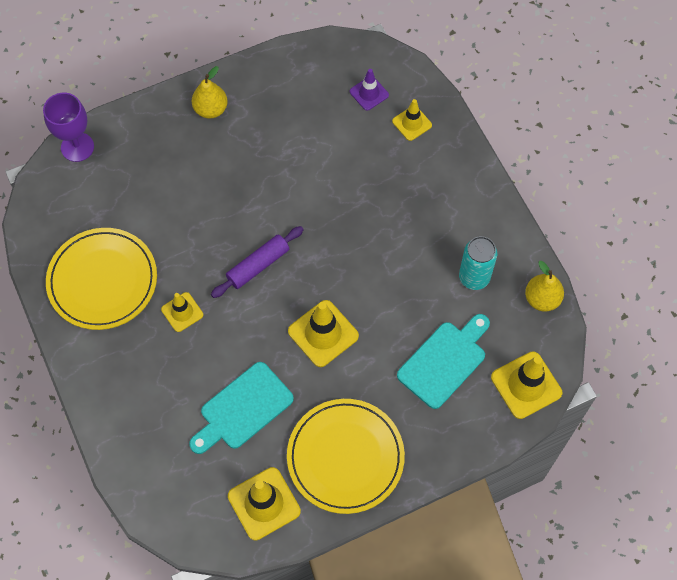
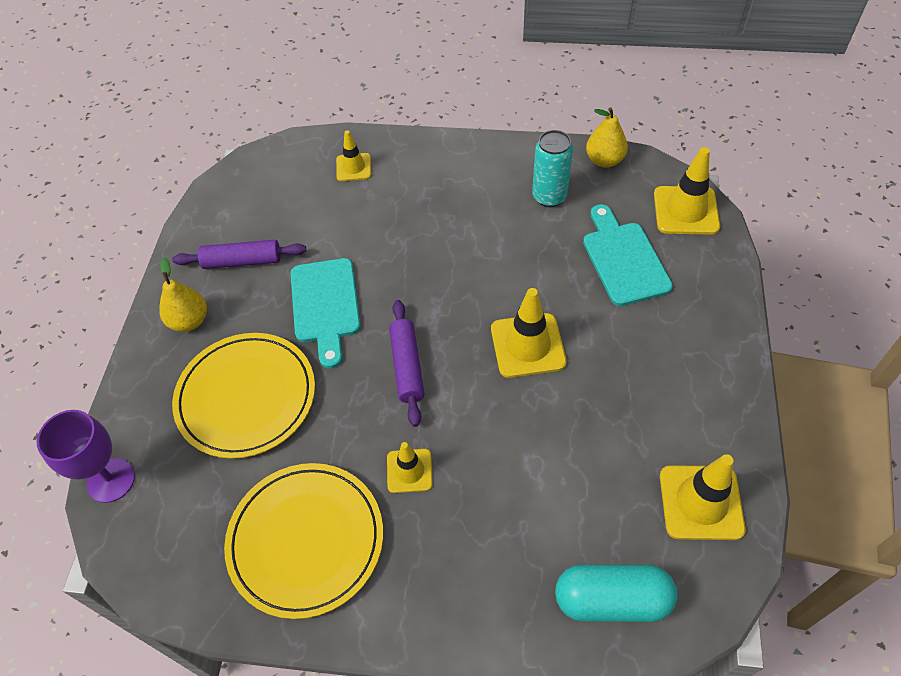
camera: 55 degrees left, 10 degrees down
(164, 478) = (612, 600): none -> turquoise capsule
(243, 408) = (570, 466): turquoise cutting board -> turquoise cutting board (325, 305)
(278, 107) = (242, 261): none -> purple rolling pin
(345, 457) = (684, 394): yellow plate -> yellow plate (246, 397)
(369, 93) = (294, 183): purple traffic cone -> none

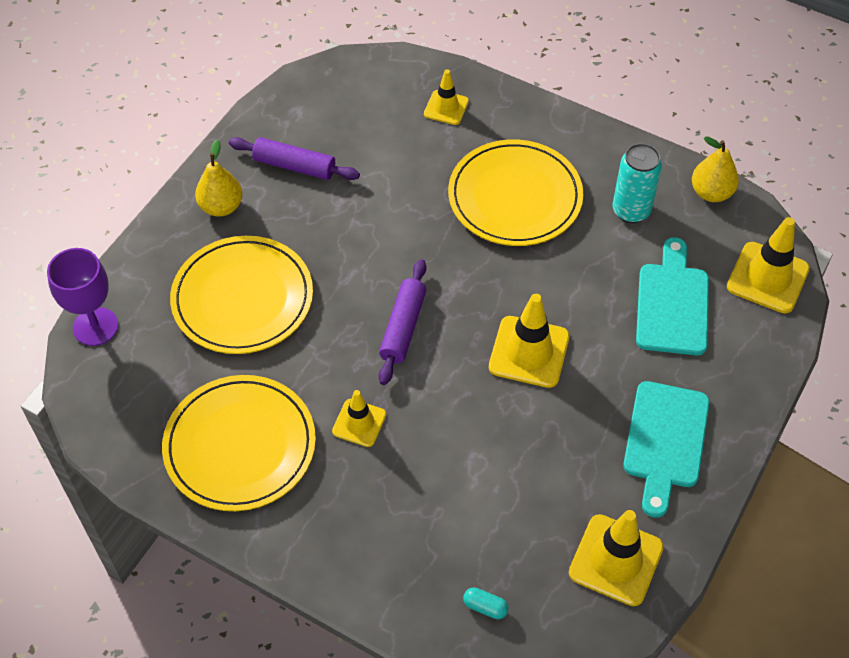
camera: 20 degrees right, 0 degrees up
(325, 305) = (353, 239): turquoise cutting board -> turquoise cutting board (665, 440)
(448, 219) = (515, 197): none -> yellow plate
(612, 600) = (485, 607): turquoise capsule -> turquoise capsule, size x0.41

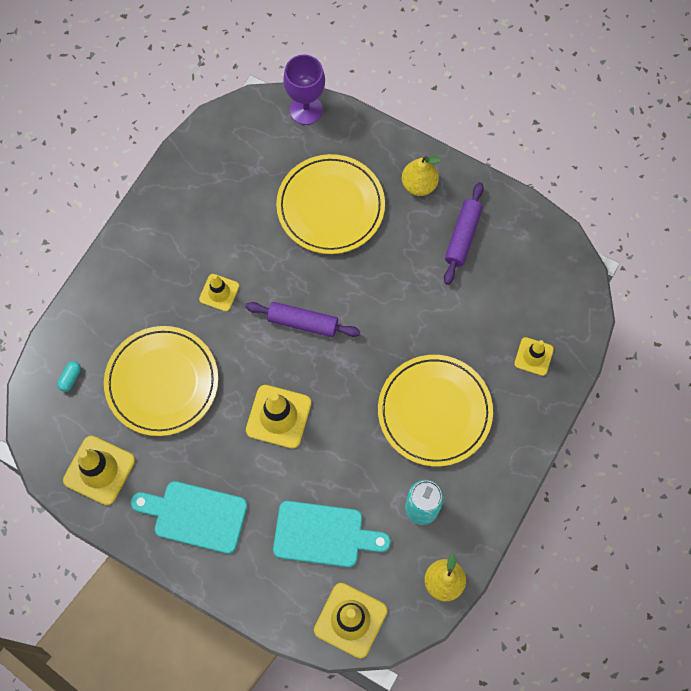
camera: 90 degrees right, 15 degrees up
(240, 446) = (203, 213): yellow plate -> yellow plate (162, 382)

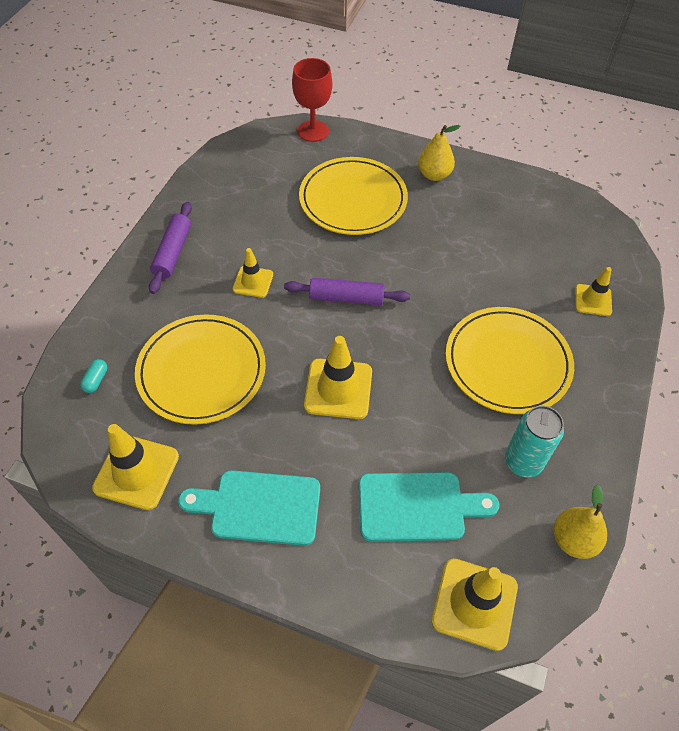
camera: 10 degrees left, 15 degrees down
(306, 110) = (313, 131): purple goblet -> red goblet
(462, 236) = (488, 209): purple rolling pin -> purple rolling pin (172, 252)

